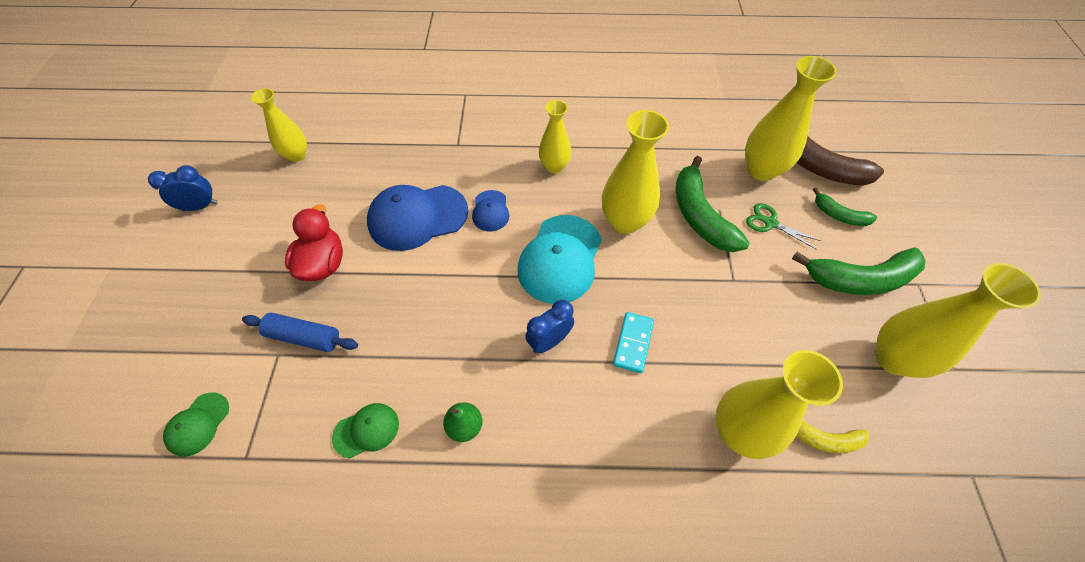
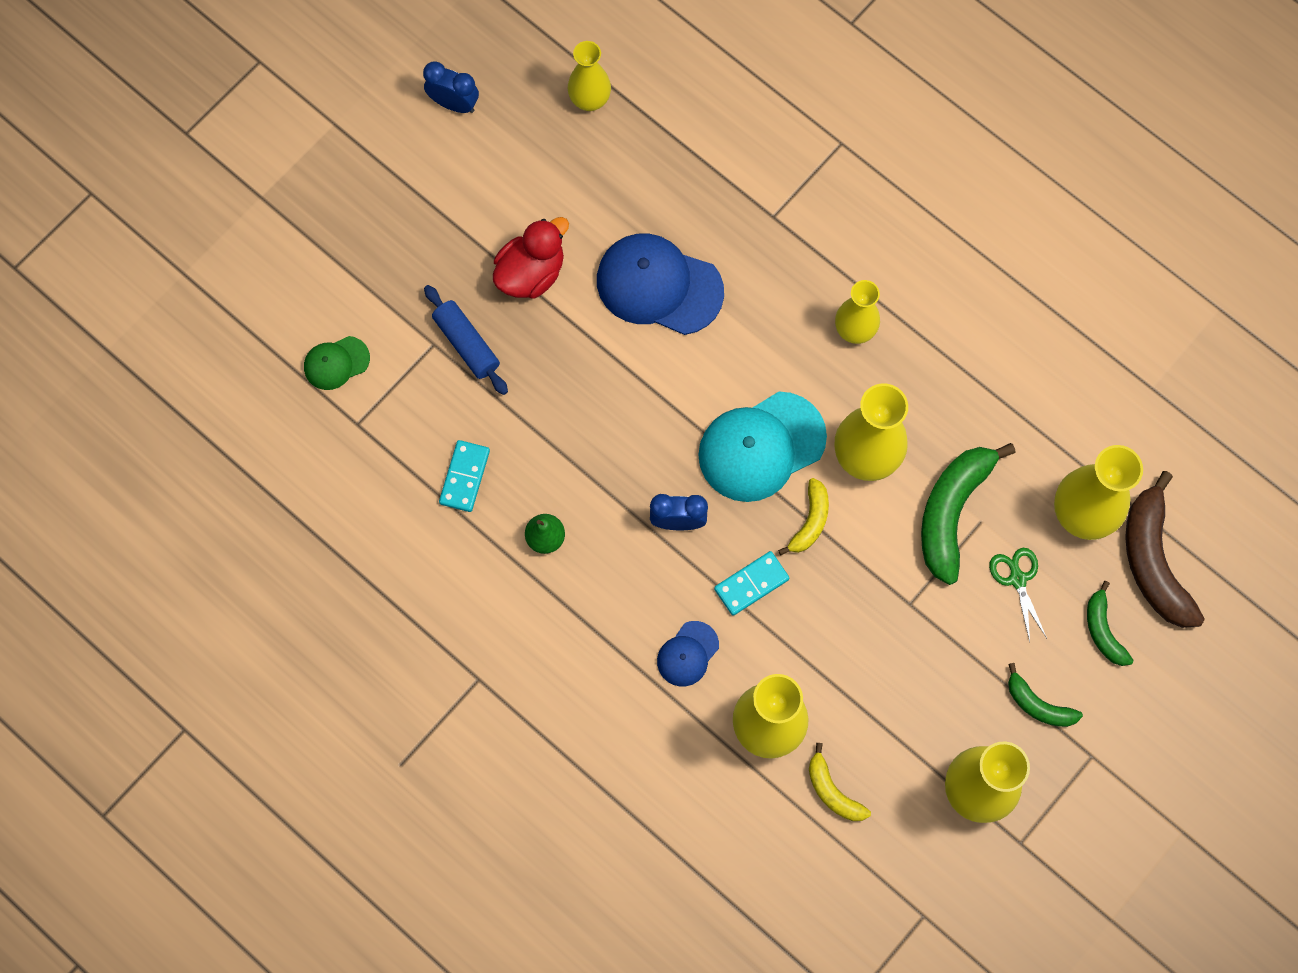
camera: 40 degrees right, 15 degrees up
(366, 430) = (464, 477): green cap -> turquoise domino
(490, 211) = (738, 335): blue cap -> blue cap (687, 654)
(630, 278) = (810, 521): none -> yellow banana
(860, 279) = (1038, 705): green banana -> green banana, size x0.54

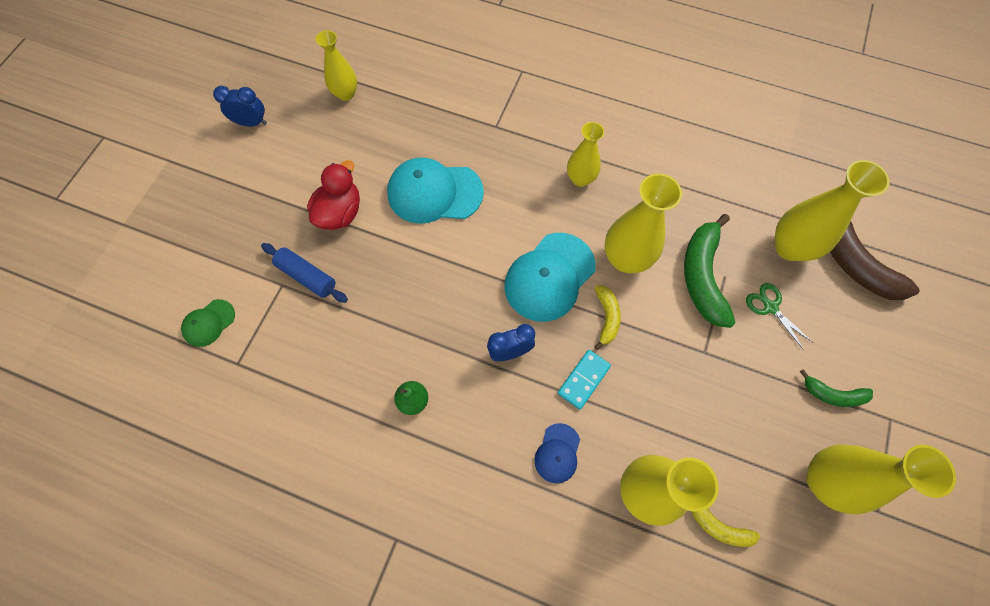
camera: 20 degrees left, 5 degrees down
(464, 477) = (334, 375): turquoise domino -> none
(659, 285) = (434, 193): blue cap -> turquoise cap
(1103, 630) = (847, 322): green banana -> none

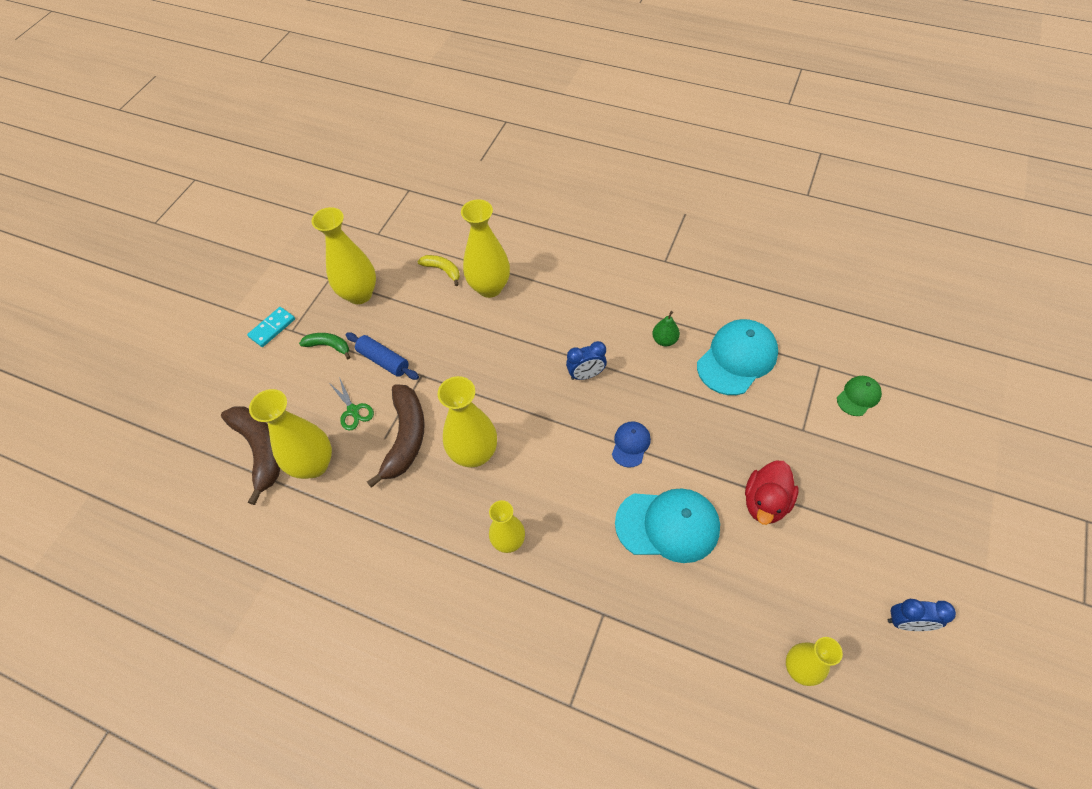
camera: 175 degrees left, 10 degrees down
(307, 276) = (781, 437): blue rolling pin -> blue rolling pin (383, 360)
(549, 277) = (549, 437): turquoise cap -> turquoise cap (737, 359)
(557, 453) = (550, 308): blue cap -> blue cap (630, 444)
(583, 379) = (525, 355): turquoise domino -> turquoise domino (272, 328)
(606, 317) = (500, 402): yellow banana -> none
(702, 276) = (405, 437): green banana -> brown banana

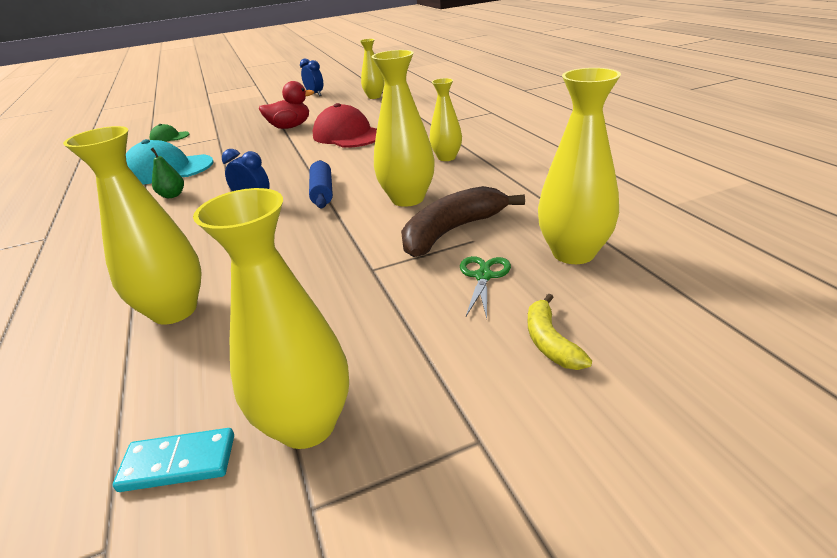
camera: 135 degrees left, 25 degrees down
(260, 450) = (641, 295): brown banana -> none
(272, 328) = (515, 475): turquoise domino -> turquoise domino (178, 462)
(329, 346) = (441, 369): green banana -> none
(383, 360) = (392, 305): blue rolling pin -> blue rolling pin (322, 192)
(442, 270) = (168, 372): yellow banana -> yellow banana (550, 342)
(630, 444) = (302, 164): blue cap -> none
(668, 525) = (348, 135): turquoise cap -> red cap

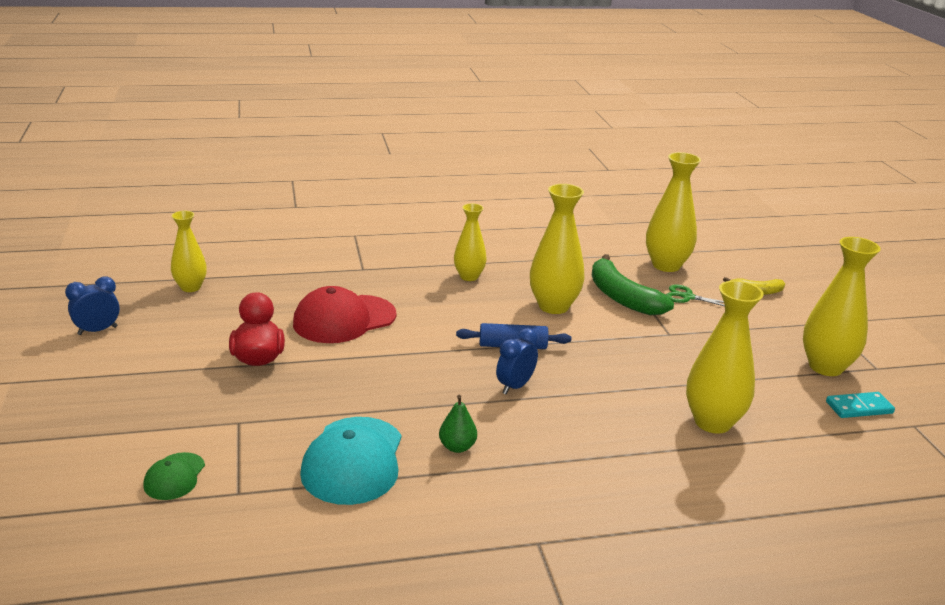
camera: 85 degrees left, 5 degrees down
(178, 462) = (859, 407): turquoise domino -> turquoise domino turned 75 degrees clockwise
(452, 231) = (622, 297): brown banana -> green banana

